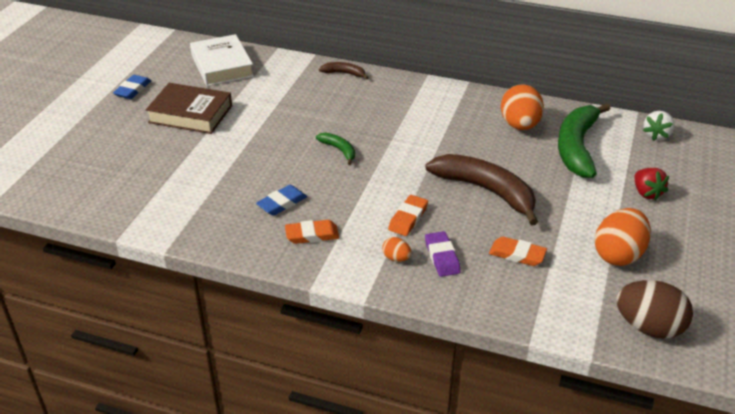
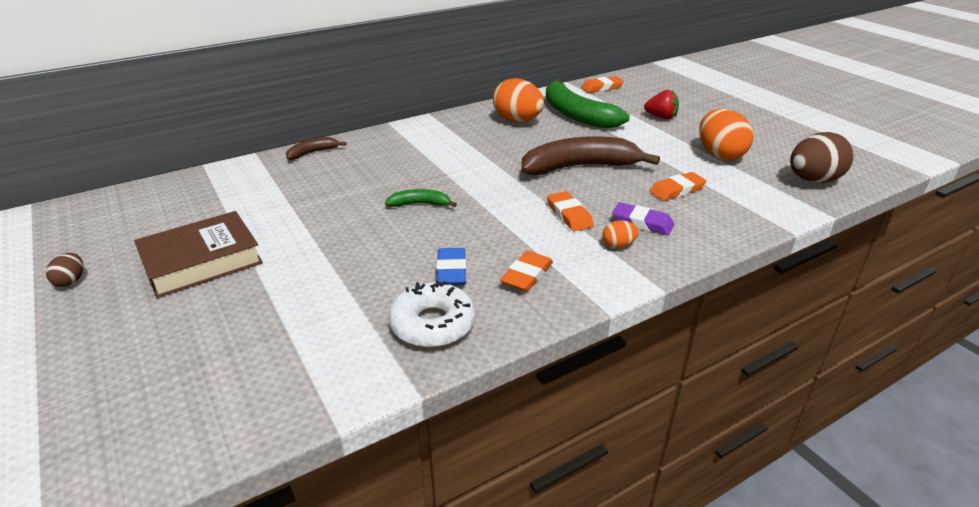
camera: 50 degrees left, 5 degrees down
(133, 90) = (71, 281): blue eraser -> brown egg
(222, 66) = (162, 205): white book -> none
(224, 224) = (432, 324): none -> white donut
(656, 135) = (601, 88): white strawberry -> orange eraser

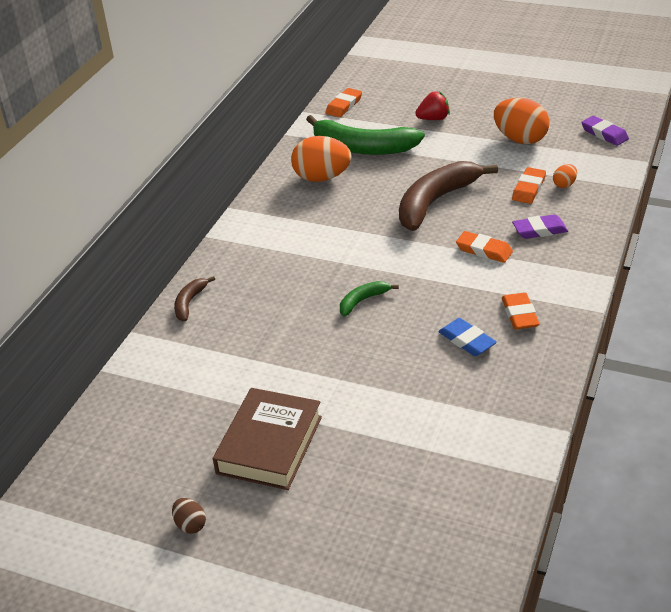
camera: 35 degrees left, 5 degrees up
(432, 324) = (510, 384): white donut -> none
(618, 245) = (546, 257): orange egg -> orange egg (564, 184)
(813, 180) = (604, 134): brown egg -> purple eraser

